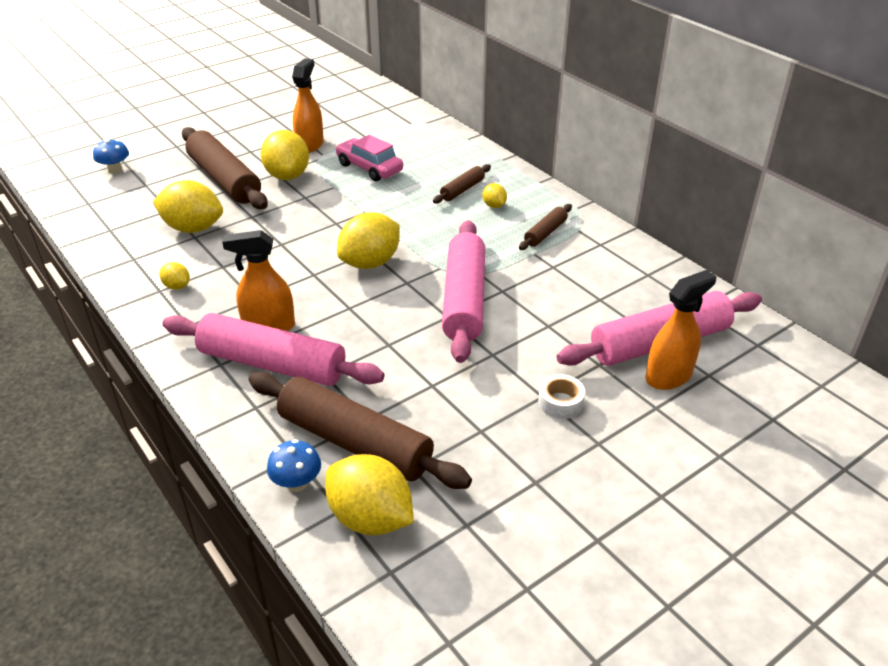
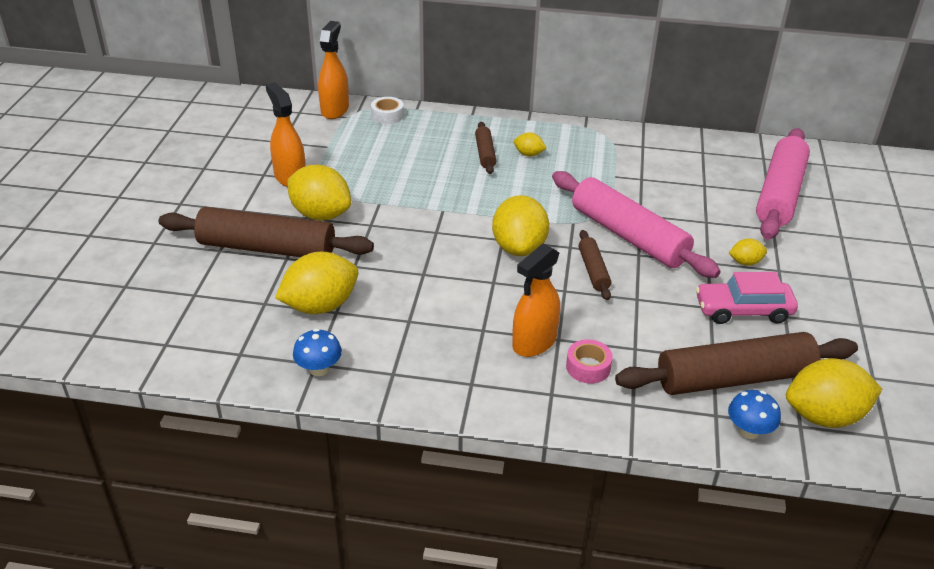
camera: 45 degrees left, 0 degrees up
(115, 170) = (130, 298): blue mushroom -> blue mushroom (319, 369)
(177, 286) = (401, 361): yellow lemon -> yellow lemon (745, 262)
(272, 364) = (588, 367): pink rolling pin -> pink tape
(369, 168) = (380, 172): pink car -> pink car (743, 310)
(545, 233) = (596, 157): brown rolling pin -> brown rolling pin (593, 270)
(560, 402) = (794, 267): white tape -> white tape (387, 116)
(669, 376) = (817, 212): orange spray bottle -> orange spray bottle (335, 110)

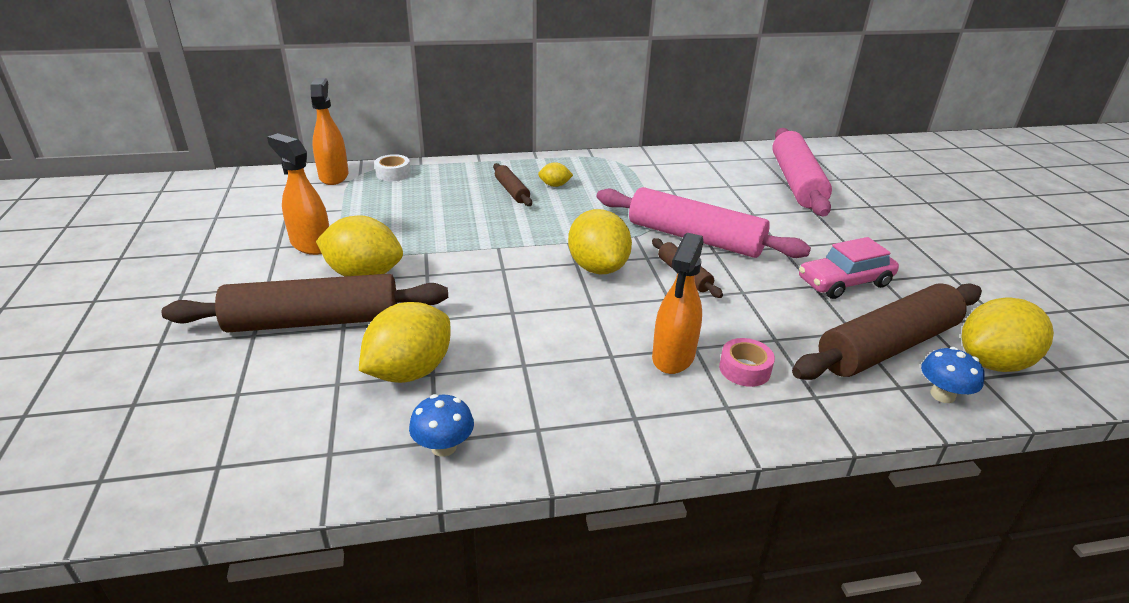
camera: 20 degrees left, 5 degrees down
(745, 262) = (813, 241): yellow lemon -> none

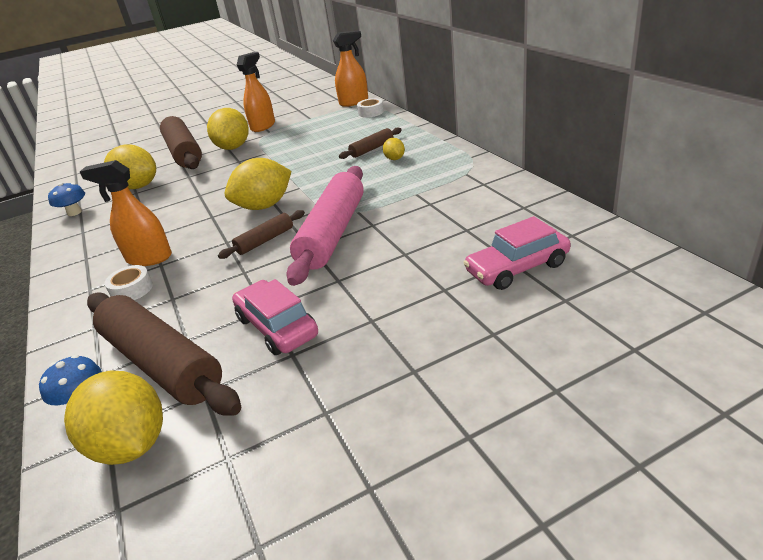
camera: 80 degrees right, 0 degrees up
(744, 369) = (132, 290): pink tape -> white tape
(796, 182) = (517, 268): pink rolling pin -> pink car

